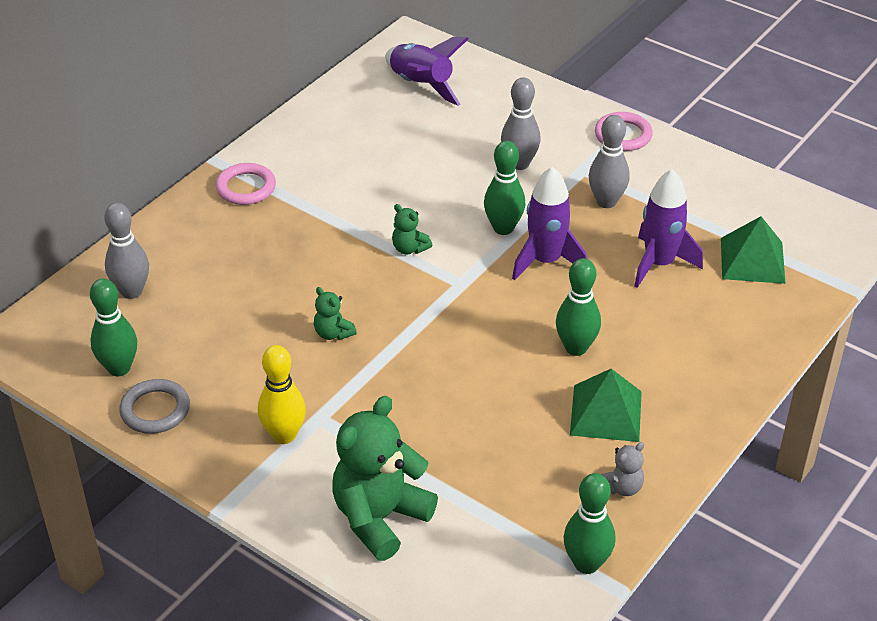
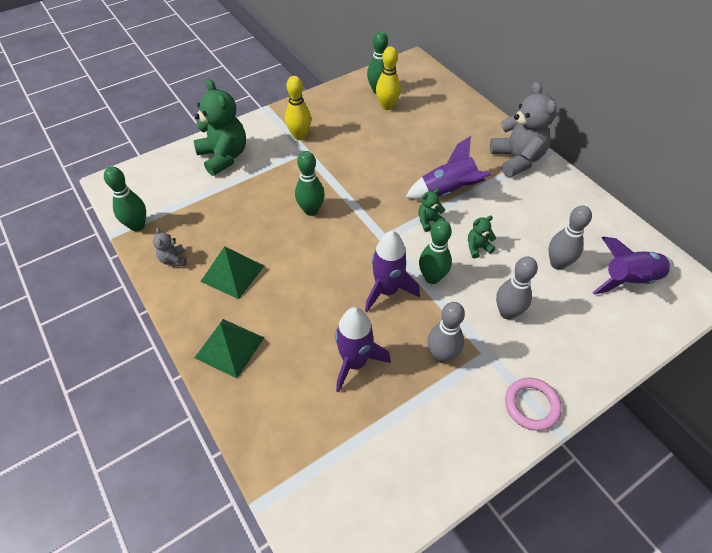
camera: 110 degrees right, 10 degrees up
(131, 291) = (435, 102): grey bowling pin -> grey bowling pin (557, 263)
(155, 410) = (342, 97): grey ring -> none
(162, 346) = (387, 106): none -> yellow bowling pin
(246, 188) = (517, 159): pink ring -> grey teddy bear
(333, 333) = (366, 169): green teddy bear -> green teddy bear (477, 247)
(342, 241) = (447, 191): none -> purple rocket
(576, 348) = (295, 278): green bowling pin -> green bowling pin (311, 210)
(752, 260) = (330, 436): green pyramid -> green pyramid (229, 347)

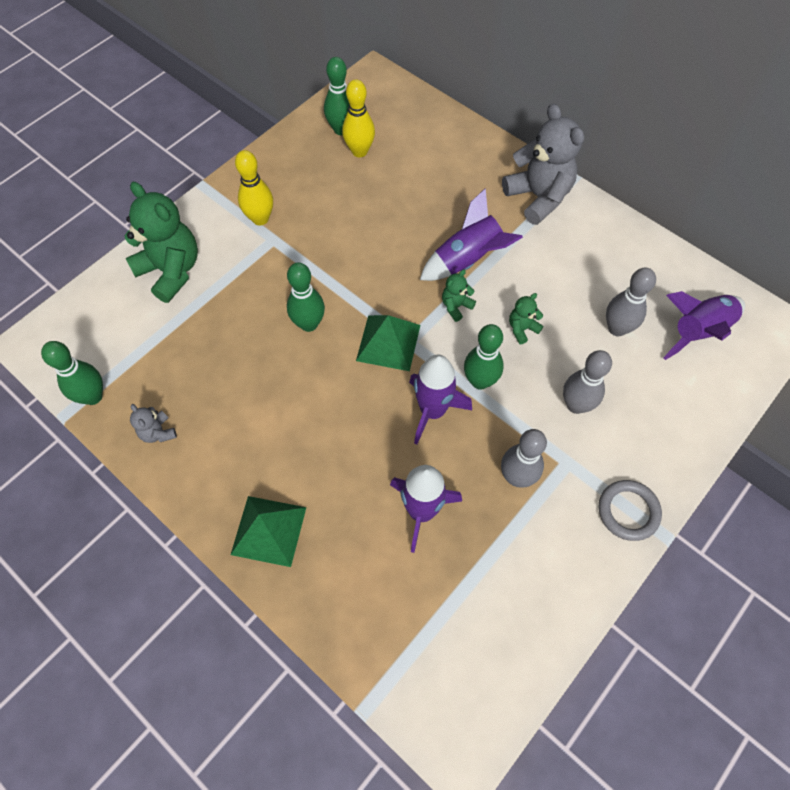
camera: 15 degrees left, 10 degrees up
(232, 273) = (239, 433): green pyramid -> green pyramid (388, 342)
(531, 405) = (628, 511): pink ring -> grey ring

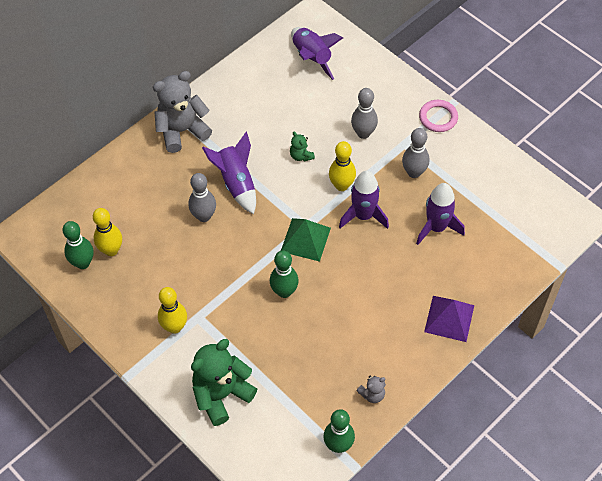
camera: 85 degrees left, 5 degrees down
(269, 530) = (449, 318): green pyramid -> purple pyramid
(456, 306) = (278, 194): green teddy bear -> none
(480, 381) = (341, 185): green bowling pin -> yellow bowling pin
(617, 328) = (305, 101): grey bowling pin -> grey bowling pin (204, 216)
(628, 511) = (438, 118): grey ring -> pink ring

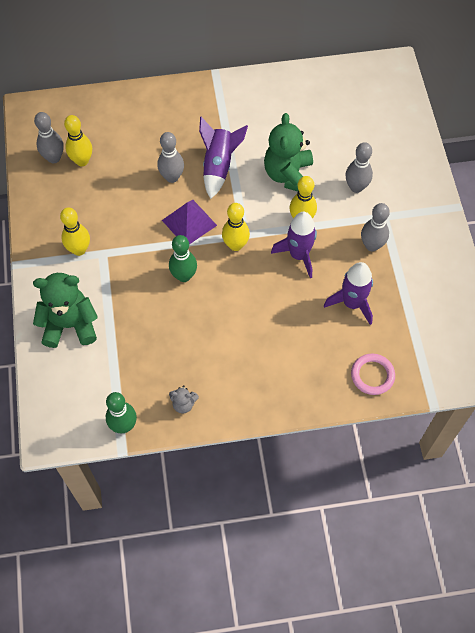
camera: 35 degrees right, 5 degrees up
(83, 263) = (54, 158): green bowling pin -> grey bowling pin
(182, 131) = (211, 99): grey teddy bear -> none
(301, 156) = (288, 175): green teddy bear -> green teddy bear, size x2.20
(305, 239) = (235, 245): green pyramid -> yellow bowling pin
(312, 58) = (365, 100): purple rocket -> none
(438, 118) = (432, 212): pink ring -> pink ring (372, 375)
(449, 318) = (299, 385): purple pyramid -> purple pyramid (189, 222)

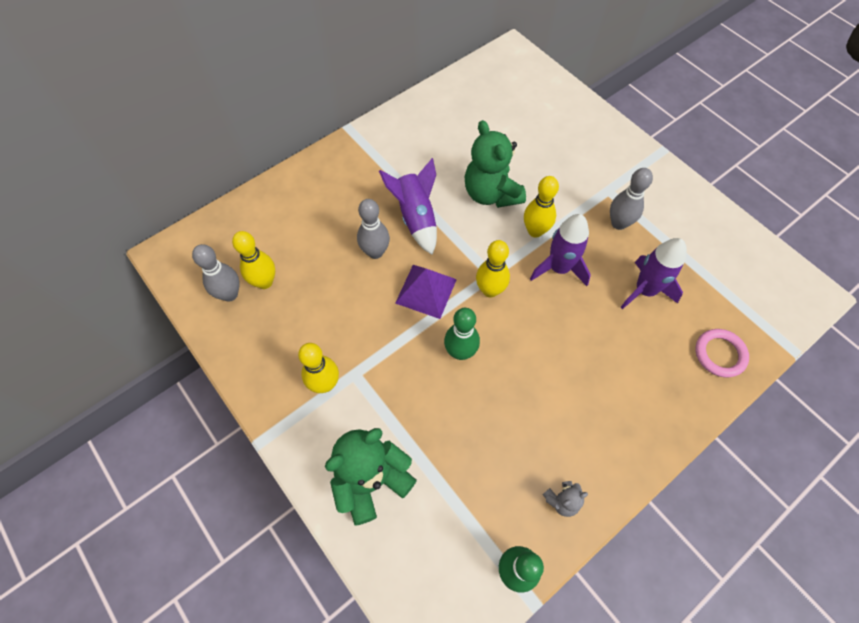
camera: 30 degrees left, 0 degrees up
(356, 187) = (562, 175): grey bowling pin -> none

